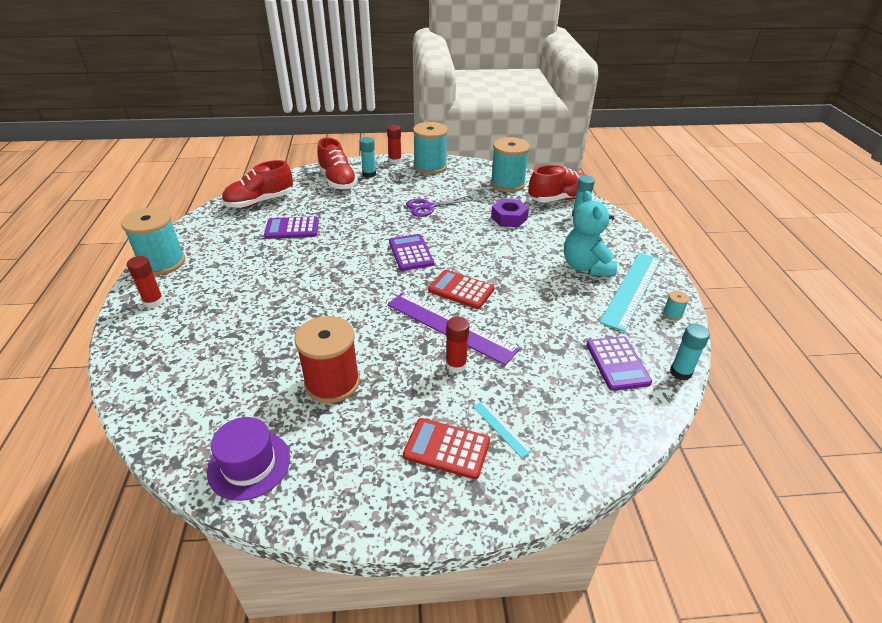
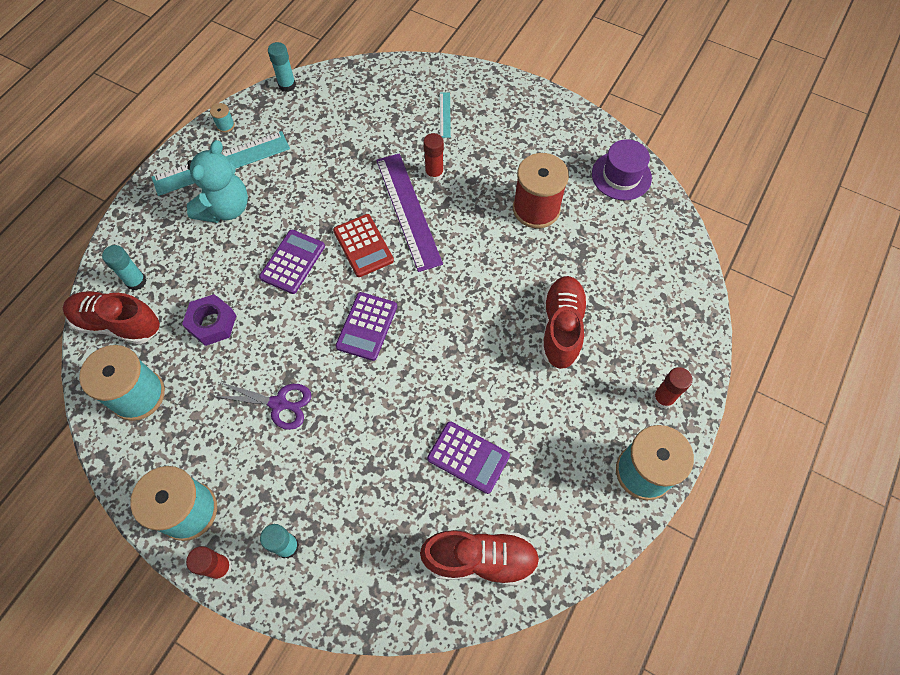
camera: 145 degrees left, 25 degrees up
(337, 181) = (343, 555): red shoe -> red shoe (561, 328)
(447, 448) = (490, 121): red calculator -> none
(617, 363) = (320, 113): purple calculator -> purple calculator (293, 262)

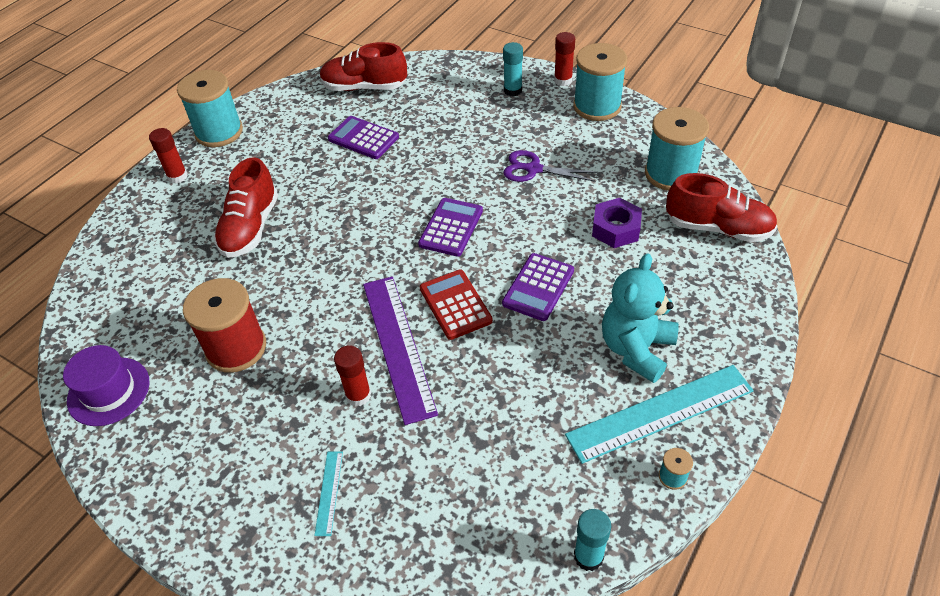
camera: 175 degrees left, 15 degrees down
(136, 281) = (716, 267): turquoise glue stick -> none

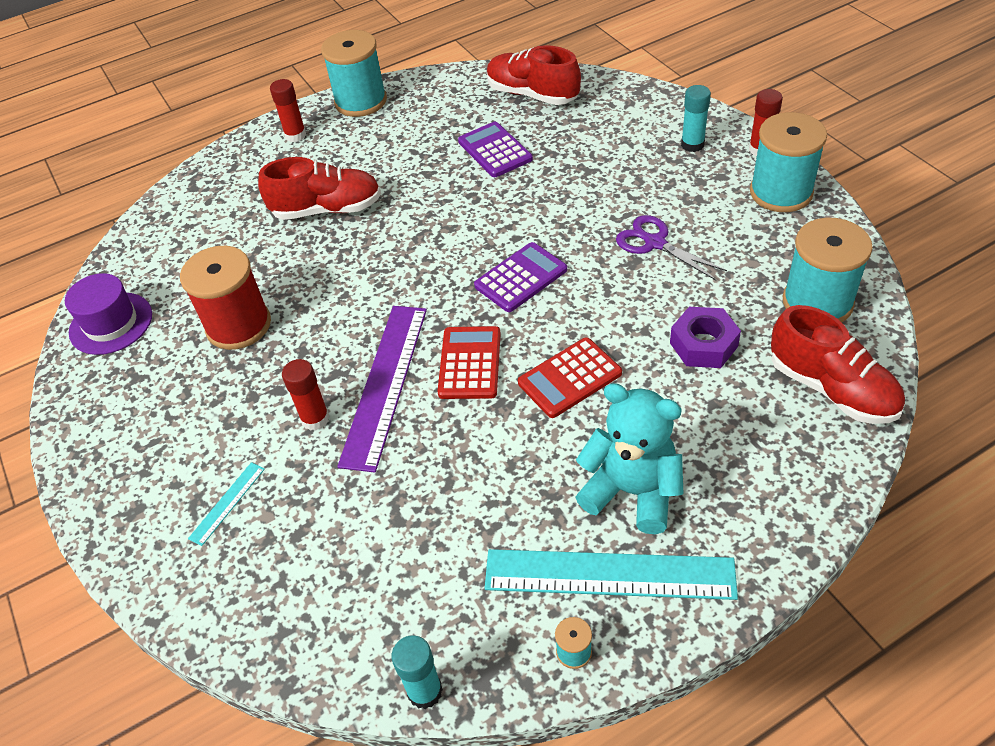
camera: 30 degrees right, 0 degrees up
(250, 228) = (327, 209): red shoe -> red shoe turned 135 degrees counterclockwise
(538, 287) = (569, 378): purple calculator -> red calculator
(636, 349) = (632, 491): turquoise teddy bear -> turquoise teddy bear turned 60 degrees clockwise

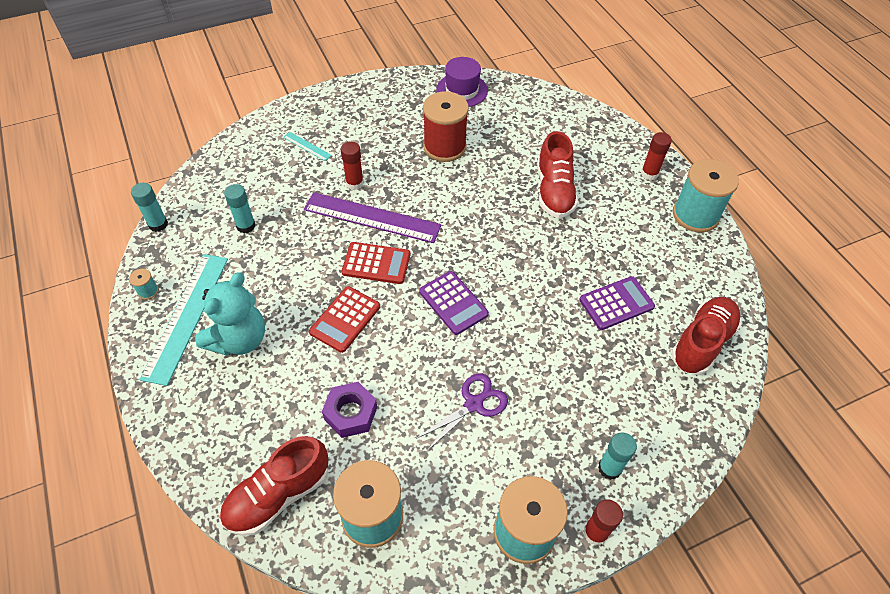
camera: 90 degrees right, 5 degrees up
(415, 545) = (246, 226): none -> turquoise glue stick
(569, 378) = (345, 319): red calculator -> red calculator turned 120 degrees counterclockwise

